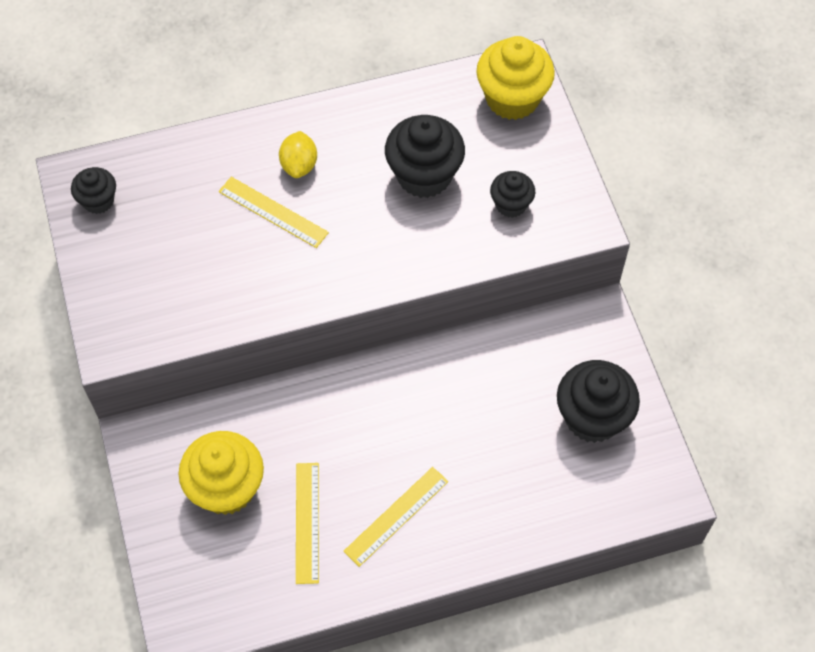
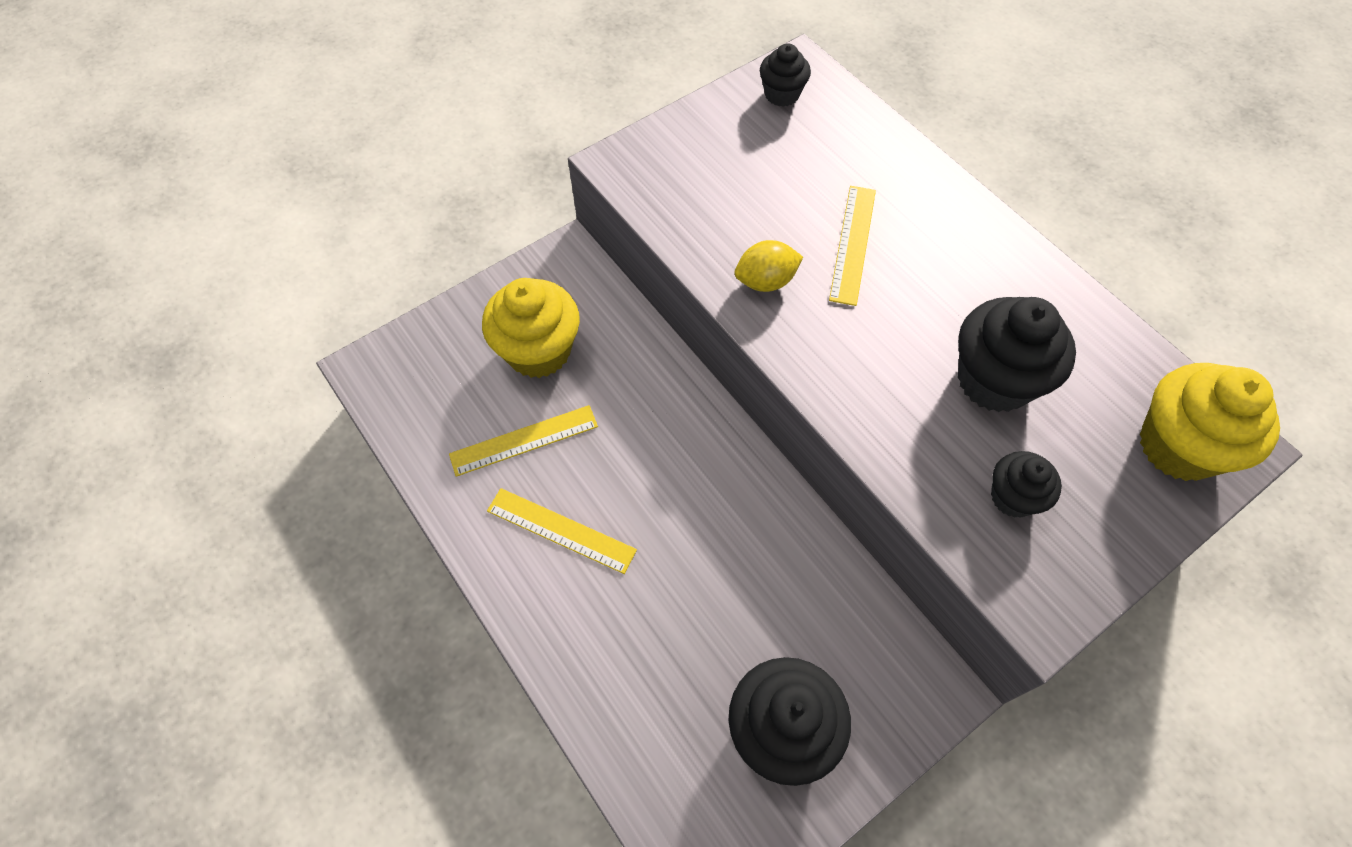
camera: 70 degrees right, 0 degrees up
(299, 165) = (929, 247): yellow lemon -> yellow lemon (765, 281)

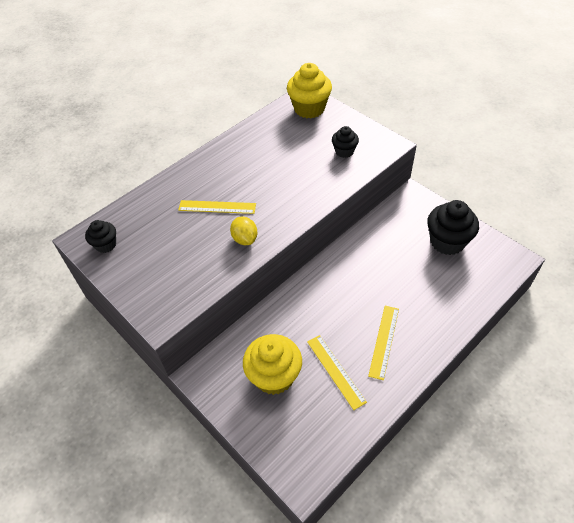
camera: 95 degrees left, 10 degrees down
(994, 380) = (289, 157): black cupcake -> none

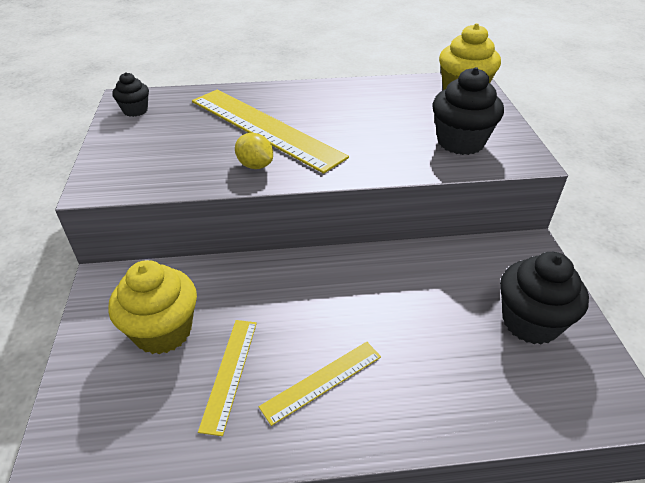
camera: 35 degrees right, 10 degrees down
(217, 207) = (264, 128): yellow ruler -> yellow ruler, size x1.99
(245, 239) = (255, 165): yellow lemon -> yellow lemon turned 60 degrees counterclockwise
(344, 151) = (460, 142): black cupcake -> black cupcake, size x1.78

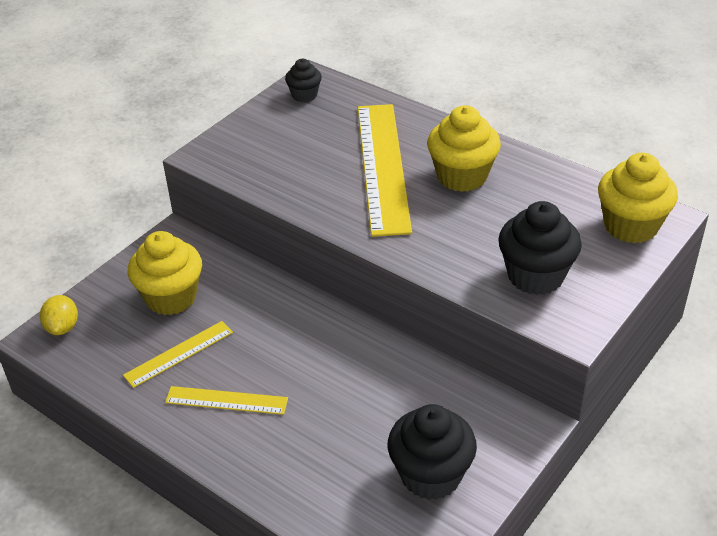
camera: 45 degrees right, 0 degrees up
(255, 165) = (330, 199): yellow lemon -> yellow lemon (63, 327)
(328, 110) = (462, 176): none -> yellow cupcake

